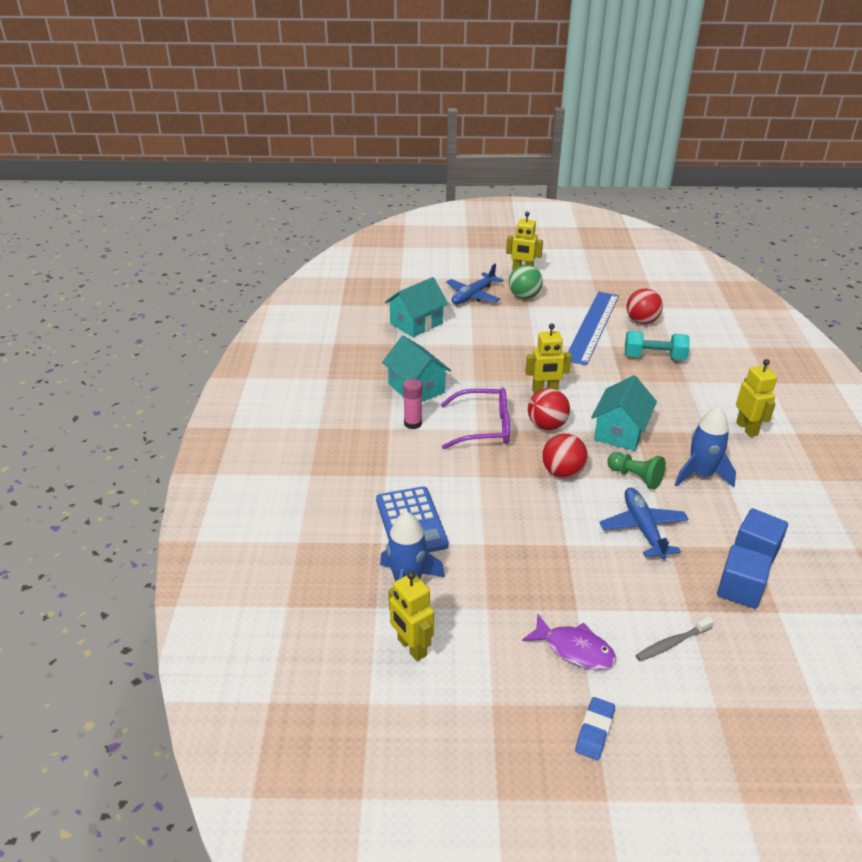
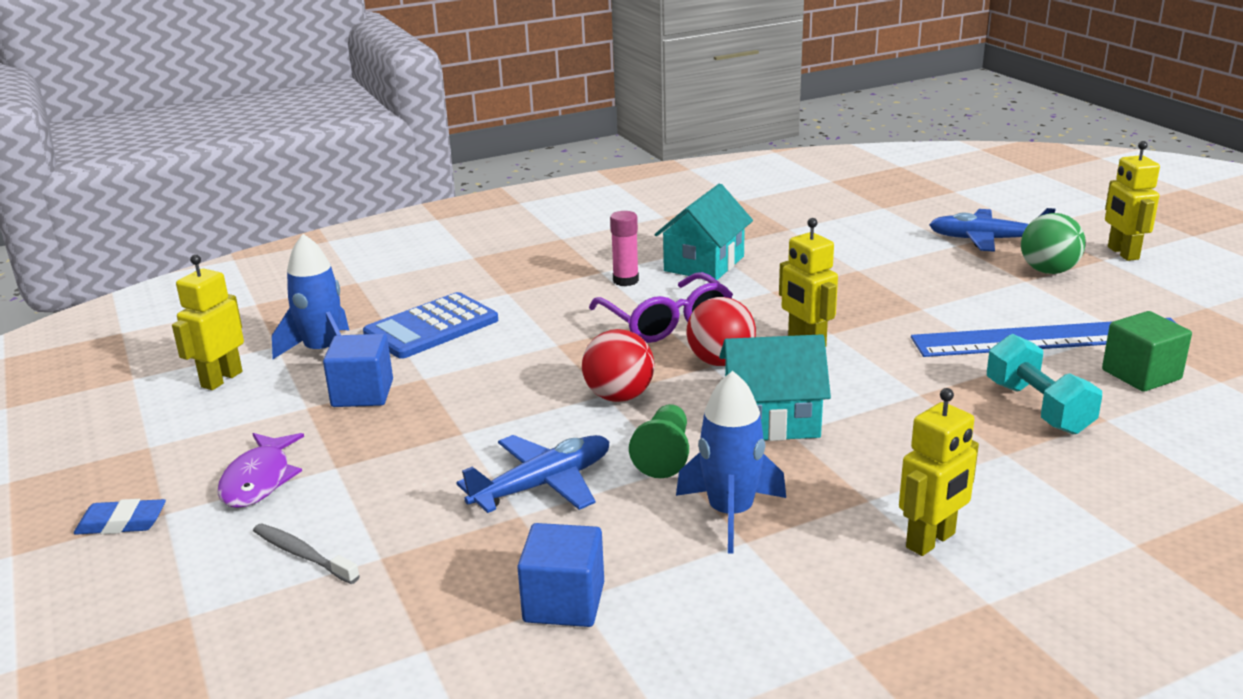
camera: 65 degrees right, 10 degrees down
(416, 323) = (854, 227): turquoise house -> none
(641, 321) = (1141, 375): red ball -> green cube
(739, 590) = (456, 600): blue cube -> blue cube (362, 393)

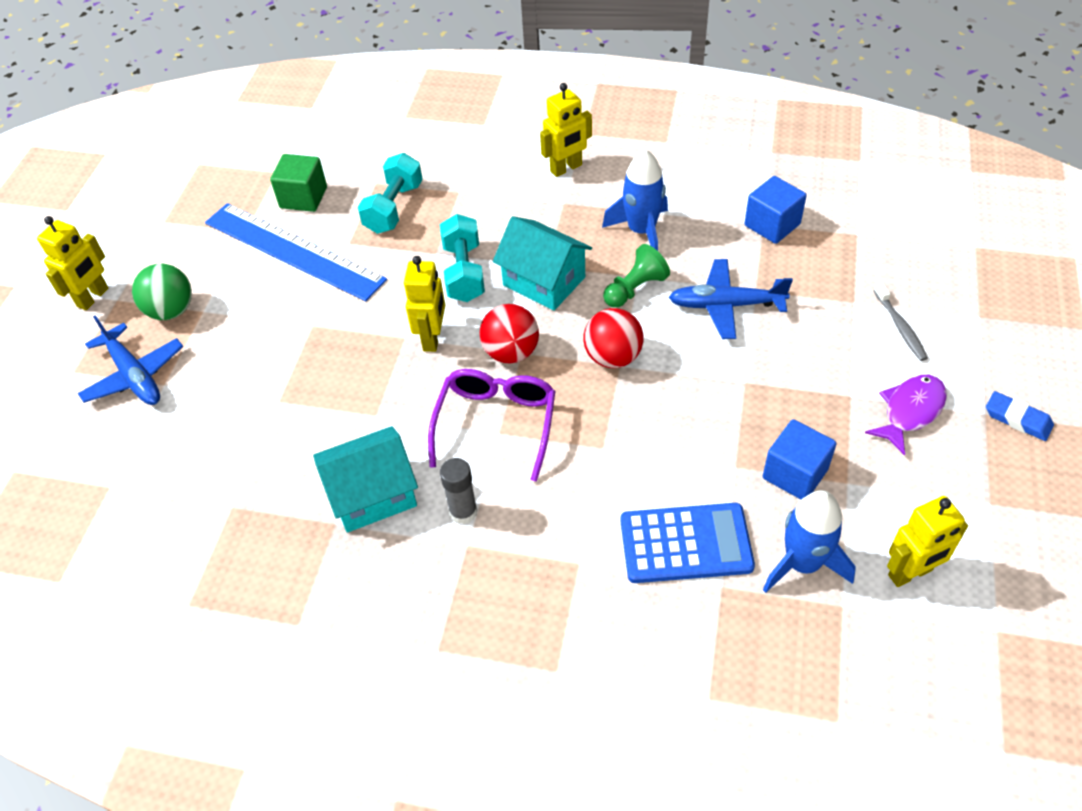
camera: 140 degrees left, 25 degrees up
(625, 280) = (463, 512): pink glue stick -> grey glue stick
(863, 392) = (464, 272): none -> turquoise dumbbell
(931, 541) = (566, 168): yellow robot -> yellow robot turned 150 degrees clockwise

